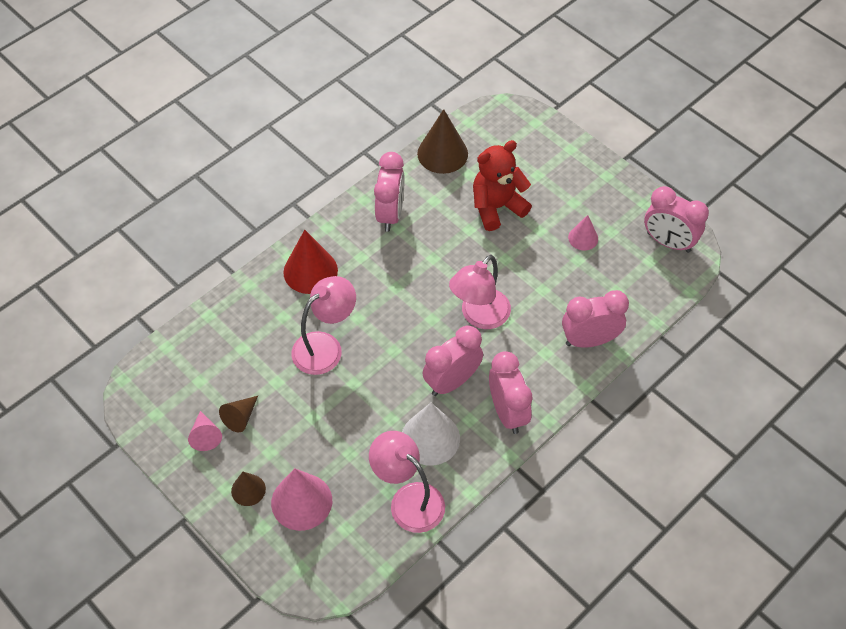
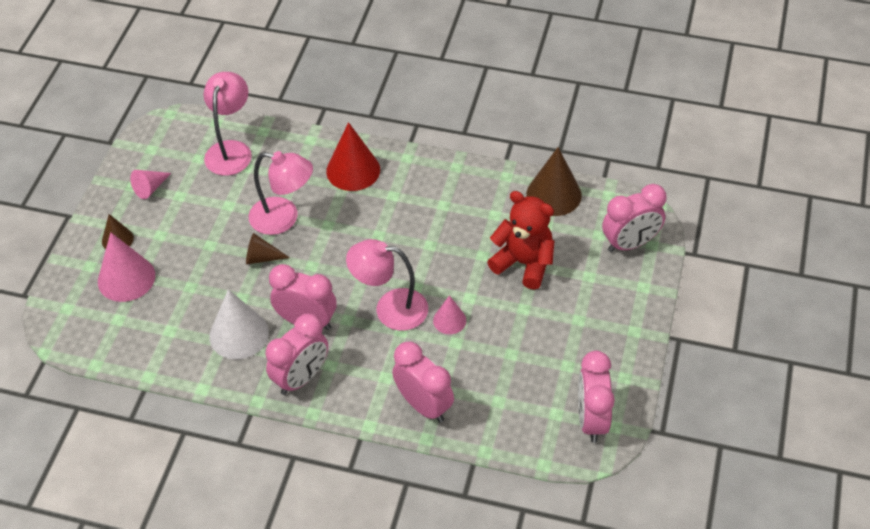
camera: 60 degrees right, 5 degrees down
(240, 417) = (180, 200): brown cone -> brown cone (261, 257)
(390, 214) = (454, 192): pink clock -> pink clock (630, 243)
(408, 499) = (169, 348): pink lamp -> pink lamp (231, 150)
(583, 238) = (541, 346): pink cone -> pink cone (449, 320)

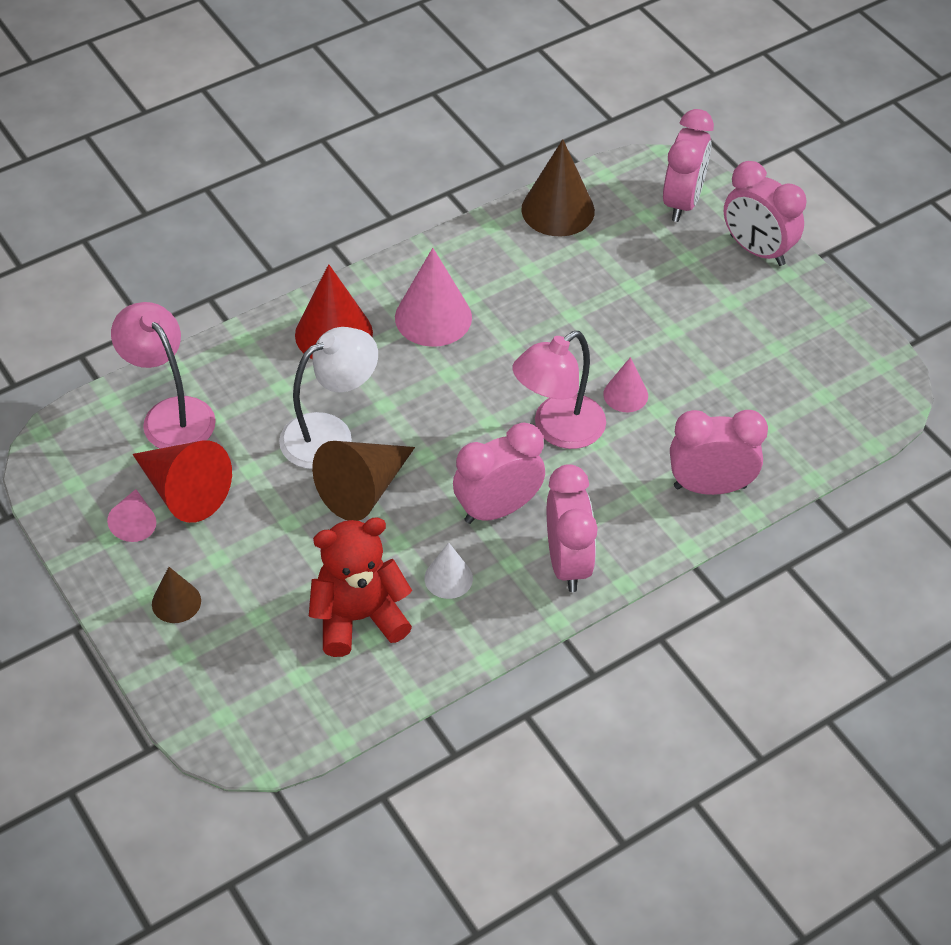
camera: 50 degrees left, 0 degrees up
(126, 278) = (246, 630): pink cone -> pink cone (433, 317)
(188, 191) = (184, 491): none -> red cone
(239, 334) = (448, 578): white cone -> white cone, size x0.56
(261, 257) = (363, 489): brown cone -> brown cone, size x1.77
(284, 218) = (330, 434): pink lamp -> white lamp
(524, 263) = (618, 291): red teddy bear -> red teddy bear (358, 618)
(591, 419) = (857, 375): pink clock -> pink clock (757, 250)

